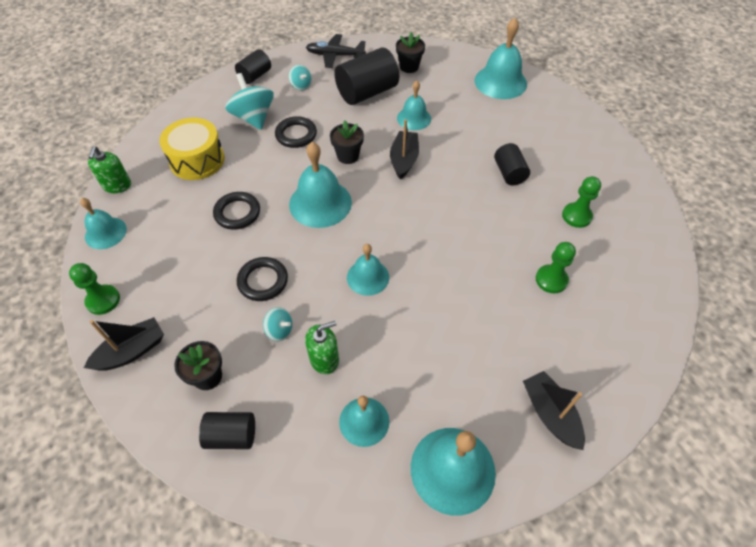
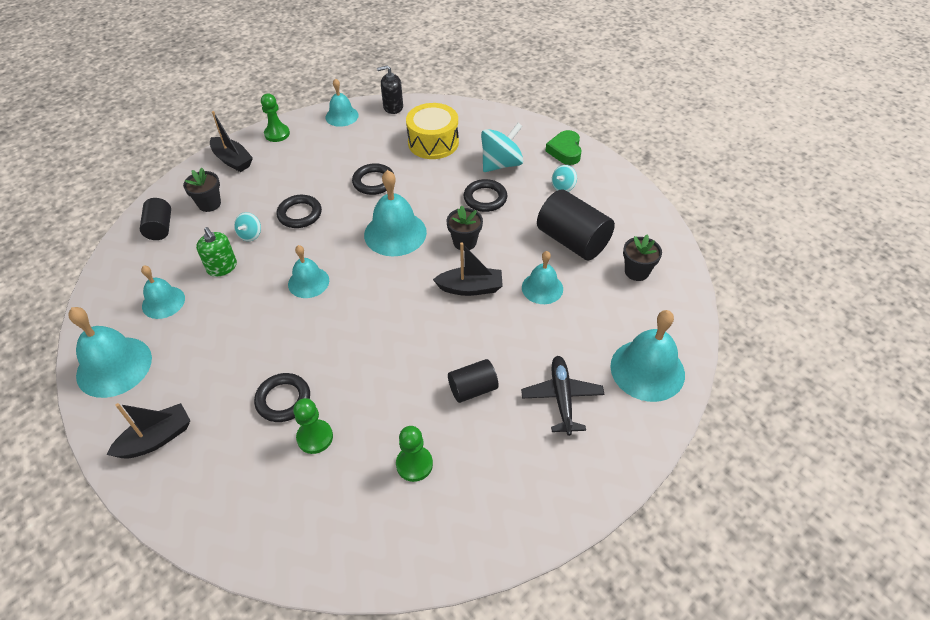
camera: 80 degrees right, 5 degrees down
(117, 185) = (393, 107): green soap dispenser -> black soap dispenser
(255, 76) = (565, 151): black cylinder -> green heart
(335, 55) = (628, 204): black plane -> black plane (562, 398)
(510, 302) = (283, 400): none -> black ring

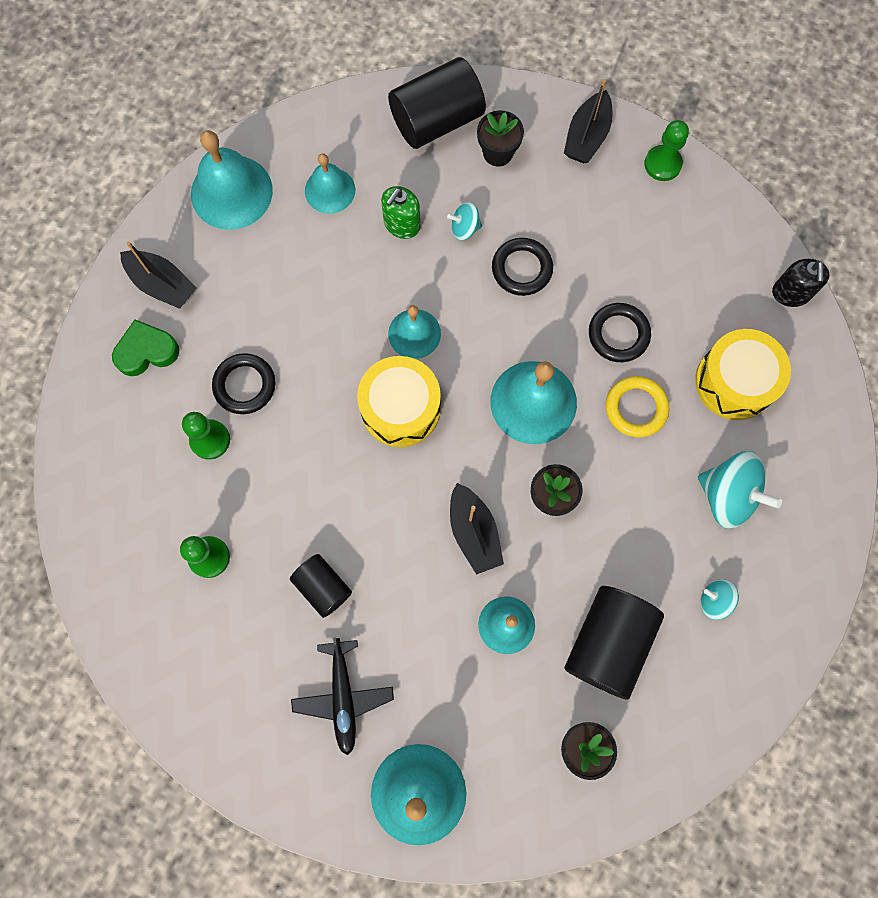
camera: 70 degrees right, 25 degrees up
(160, 228) = (437, 120): black cylinder -> black cylinder, size x1.73
(342, 116) = (738, 231): turquoise bell -> none
(359, 305) = (400, 408): none -> yellow drum
(393, 107) = (791, 293): black soap dispenser -> black soap dispenser turned 150 degrees counterclockwise
(426, 187) = (636, 408): none -> yellow ring
(485, 198) = (645, 496): black ring -> none
(562, 398) = (343, 696): black plane -> black plane turned 105 degrees clockwise
(565, 151) = (798, 582): green heart -> green heart (146, 351)

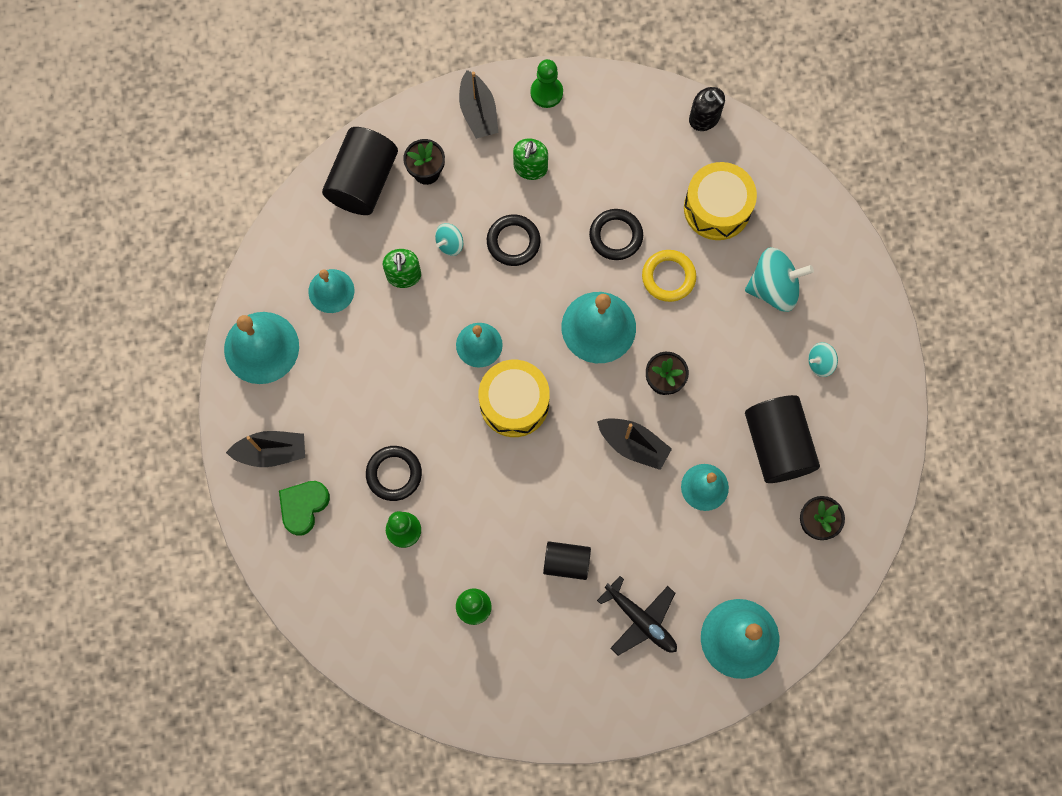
camera: 40 degrees left, 0 degrees up
(592, 217) = (530, 168): none -> green soap dispenser

